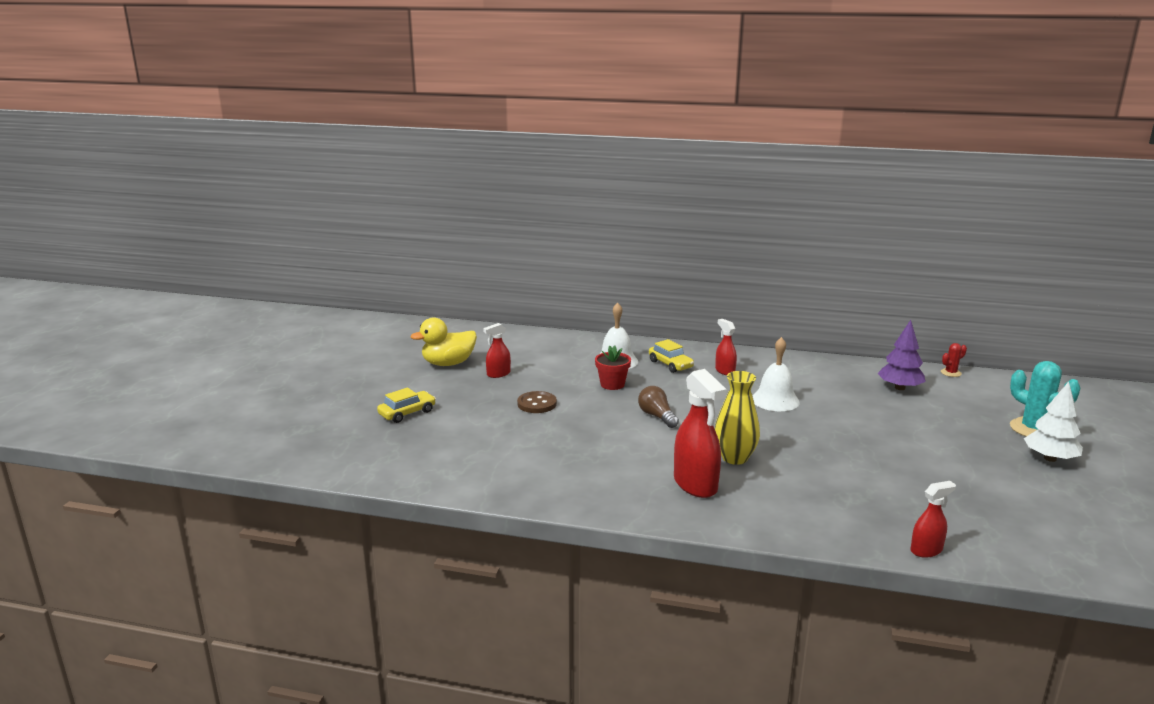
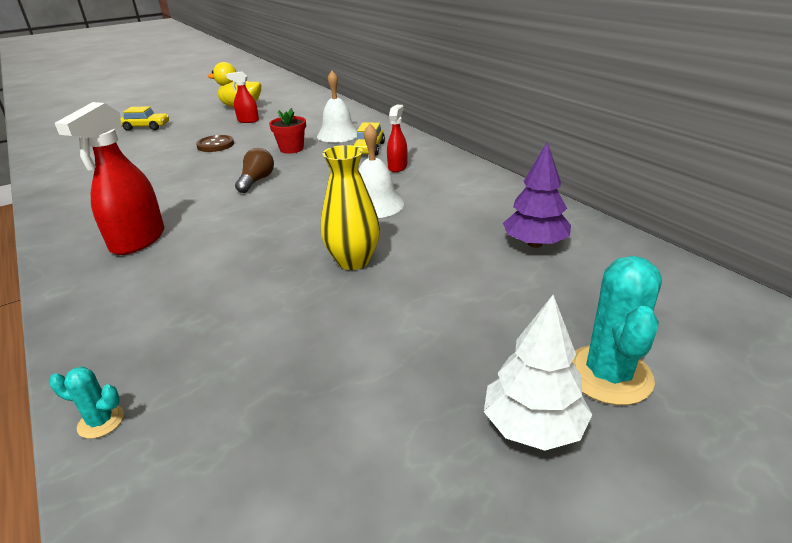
camera: 45 degrees right, 10 degrees up
(734, 458) = (216, 235): yellow vase -> yellow vase (353, 261)
(926, 550) = (101, 421): red spray bottle -> turquoise cactus
(951, 373) = (649, 254): red cactus -> none

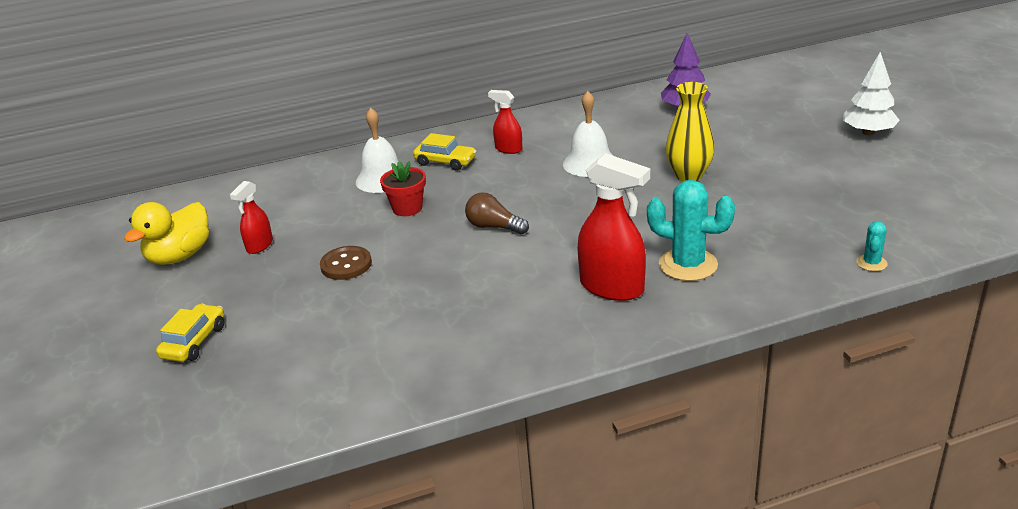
camera: 75 degrees left, 0 degrees up
(608, 375) = (829, 109): turquoise cactus -> turquoise cactus (688, 265)

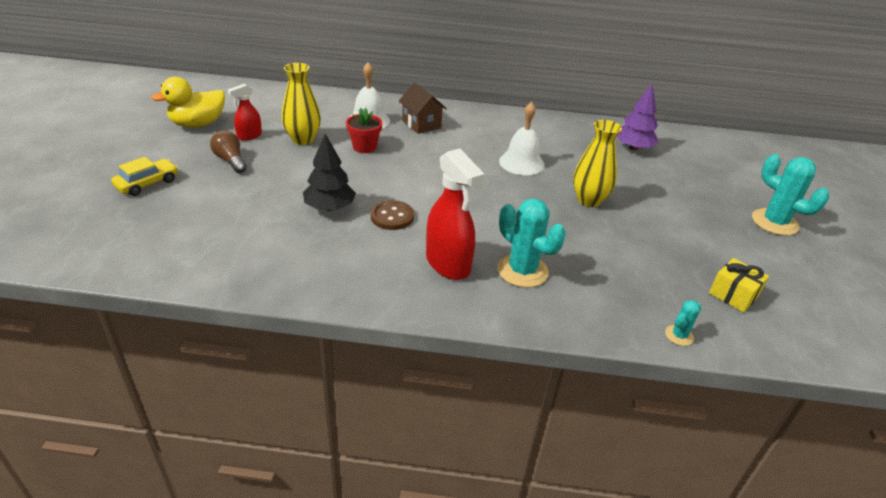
camera: 20 degrees right, 5 degrees up
(328, 226) = (303, 139): none -> yellow vase
(346, 265) = (287, 170): brown button -> brown button (392, 217)
(435, 283) = (330, 208): none -> black tree
(445, 162) = (421, 124): yellow car -> brown house
(494, 227) = (408, 183): brown light bulb -> brown light bulb (230, 161)
(508, 149) = (473, 131): red spray bottle -> none
(868, 132) = (774, 222): white tree -> turquoise cactus
(886, 210) = (733, 295): none -> yellow gift

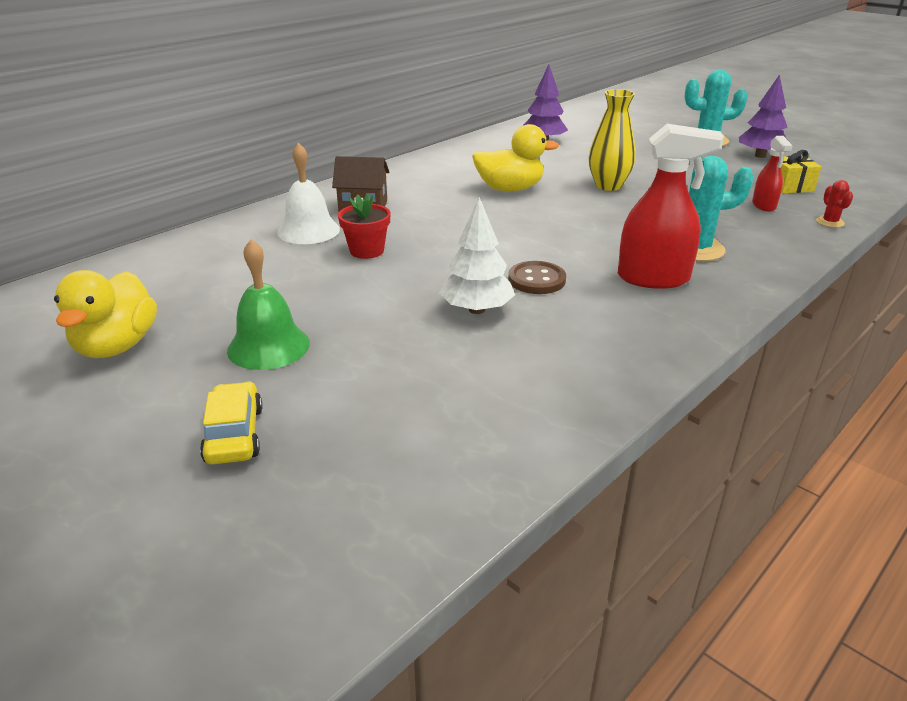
camera: 50 degrees left, 5 degrees down
(230, 161) = (268, 346): brown light bulb -> green bell
(249, 136) = (221, 315): red spray bottle -> red spray bottle (764, 206)
(303, 139) = (290, 281): yellow vase -> none
(330, 208) = (476, 310): black tree -> white tree
(521, 163) = (509, 189): white bell -> yellow duck
(679, 335) = (830, 222): turquoise cactus -> red cactus
(787, 261) = (760, 156): none -> purple tree

